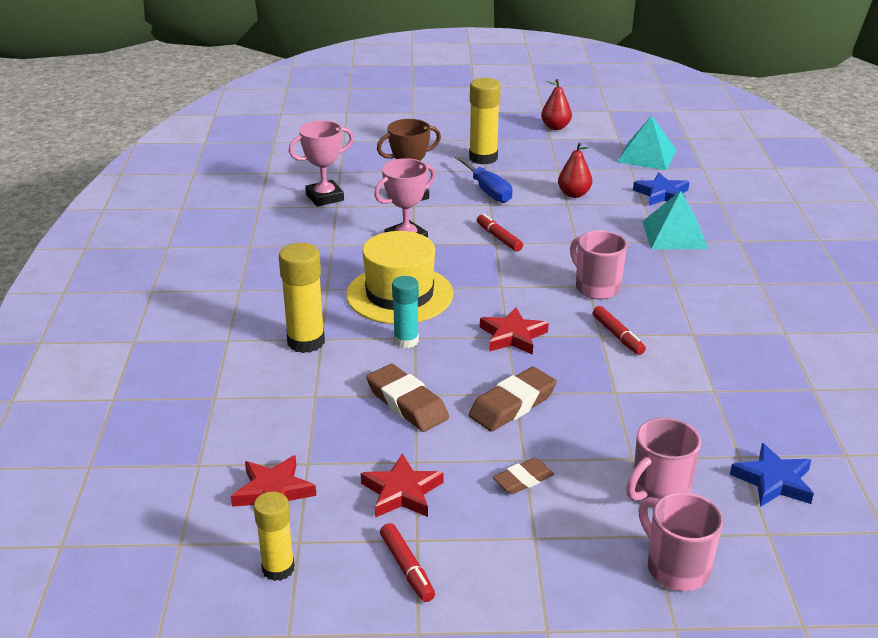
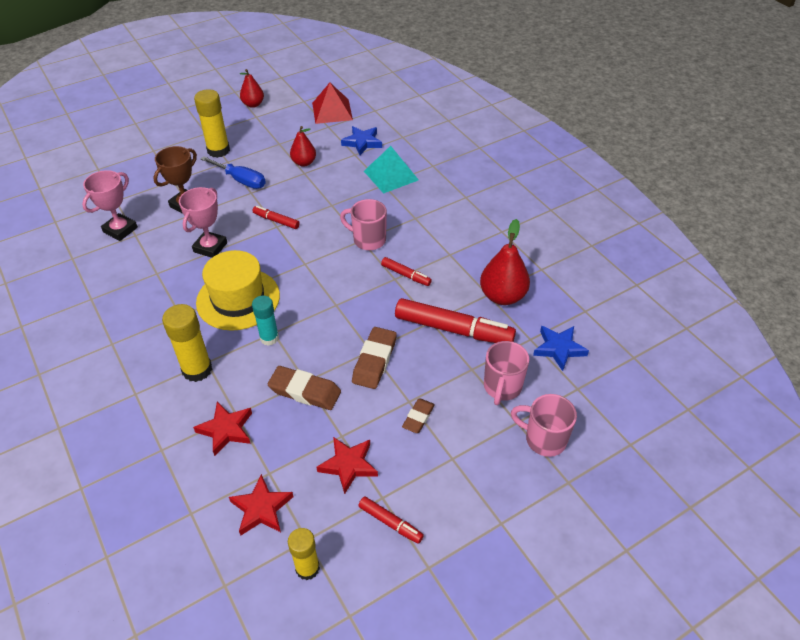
camera: 30 degrees left, 15 degrees up
(513, 336) = (339, 303): red star -> red star (226, 430)
(638, 410) = (453, 329): none -> red marker
(646, 156) = (332, 111): turquoise pyramid -> red pyramid
(733, 398) = (502, 296): none -> red pear

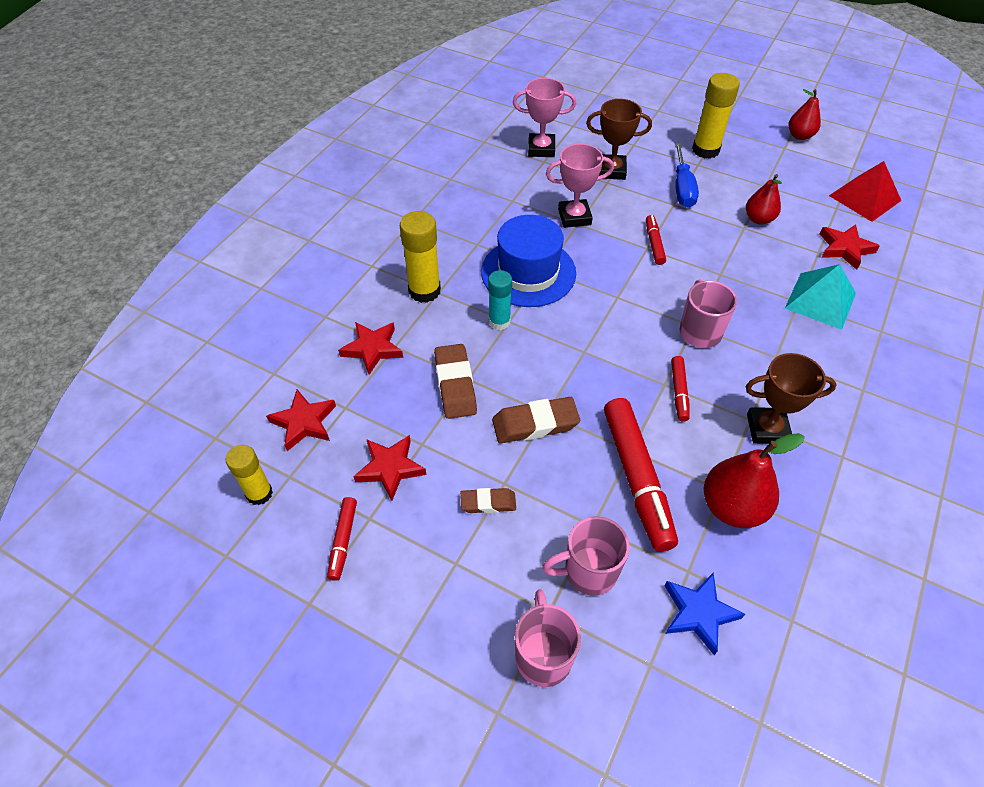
camera: 60 degrees right, 5 degrees up
(238, 299) = (528, 272): yellow hat -> blue hat
(362, 142) = (845, 249): blue star -> red star
(462, 251) = (767, 429): none -> brown trophy

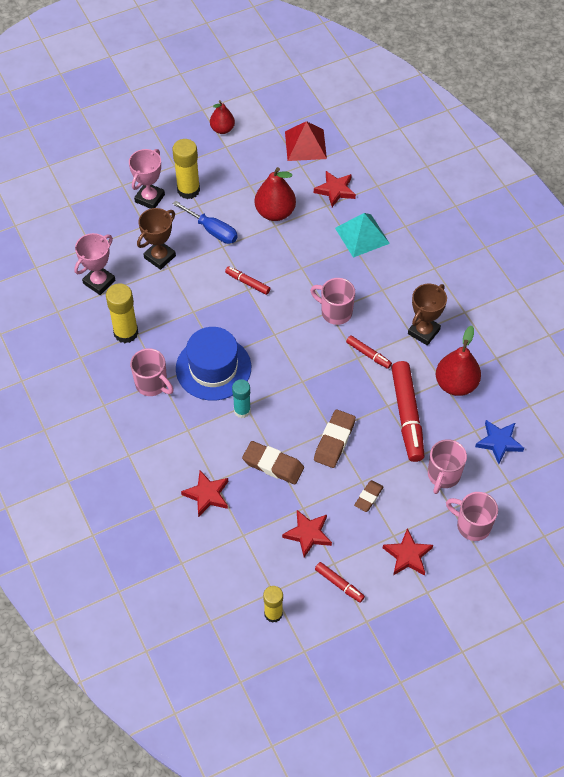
camera: 55 degrees left, 5 degrees up
(304, 422) = (237, 564): red star -> red star (407, 555)
(424, 291) = (180, 437): yellow glue stick -> yellow glue stick (126, 333)
(466, 239) = (152, 384): none -> pink mug
(574, 217) = (185, 309): pink trophy -> pink trophy (150, 198)
(636, 478) = (407, 415): red marker -> red marker turned 60 degrees clockwise
(758, 219) = (275, 212): red pear -> red pear, size x1.58

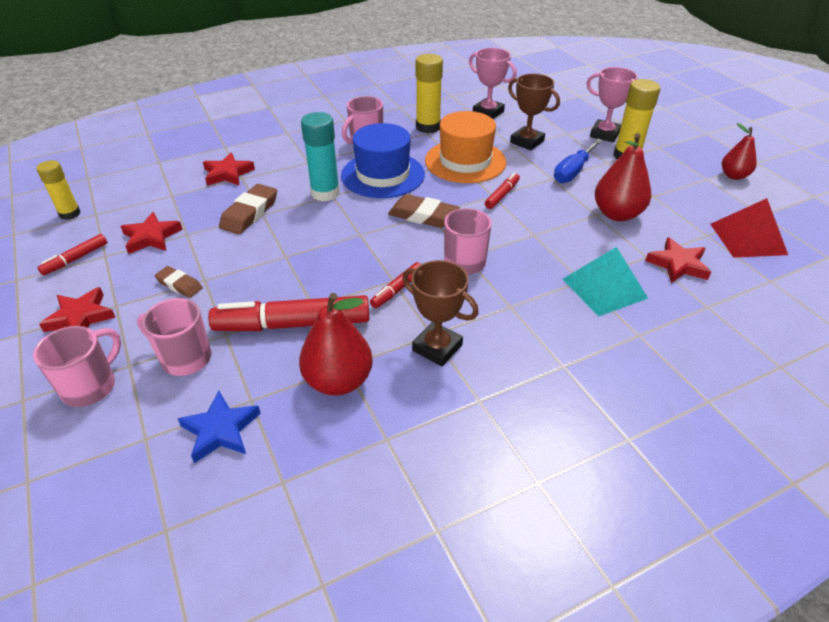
camera: 90 degrees right, 15 degrees down
(192, 305) = (465, 161): none -> orange hat
(242, 410) = (325, 193): turquoise glue stick -> turquoise glue stick, size x1.50
(334, 441) = (269, 258): brown eraser -> brown eraser (423, 216)

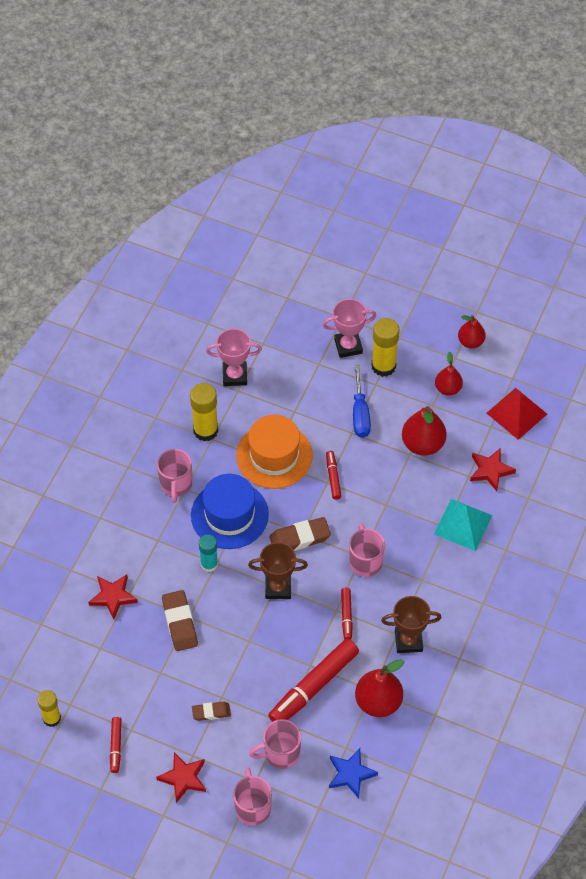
camera: 40 degrees left, 15 degrees up
(151, 237) = (140, 693): red star -> none
(325, 193) = (209, 564): turquoise glue stick -> turquoise glue stick, size x0.66
(527, 142) = (298, 397): brown trophy -> brown trophy (278, 588)
(680, 192) = (448, 388): none -> red pear

